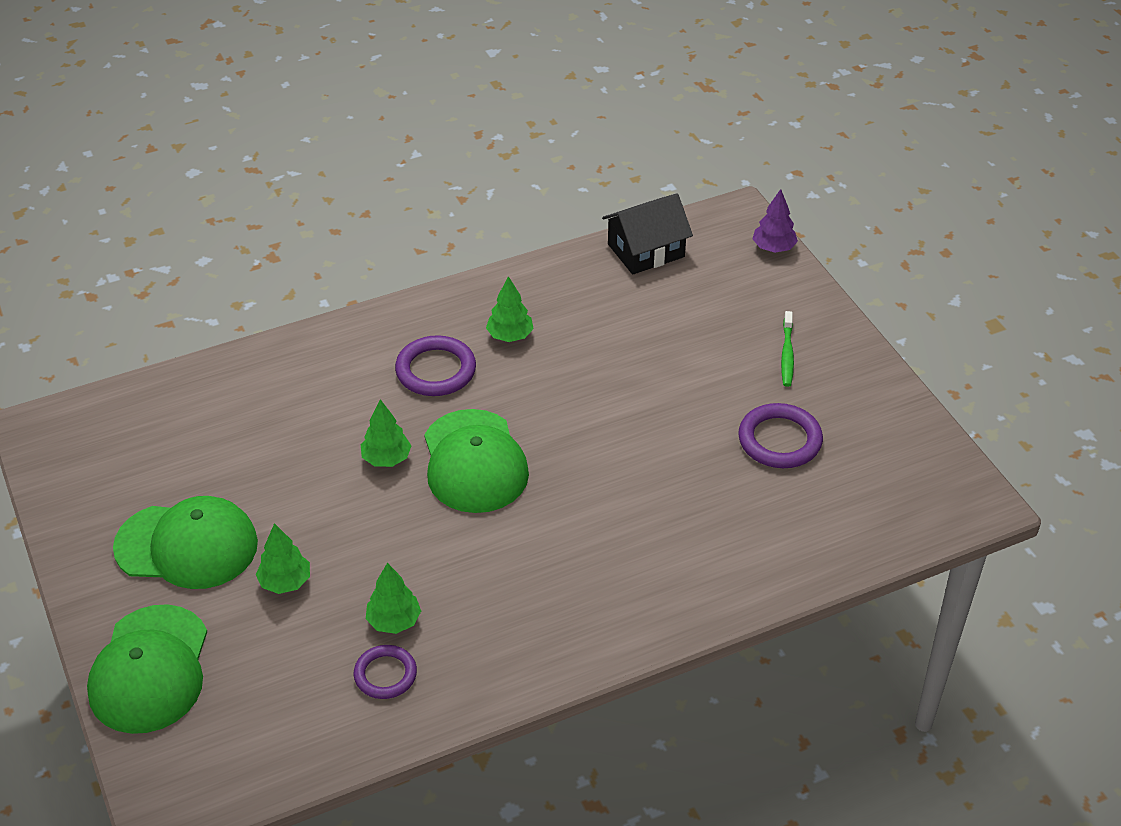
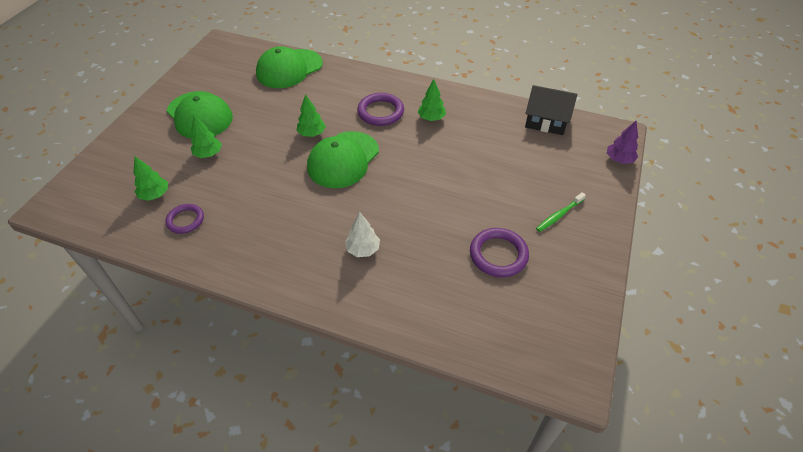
camera: 45 degrees right, 5 degrees up
(150, 669) = (123, 151): green cap -> green cap (289, 69)
(394, 621) = (220, 201): green tree -> green tree (155, 195)
(639, 541) = (363, 249): none -> white tree

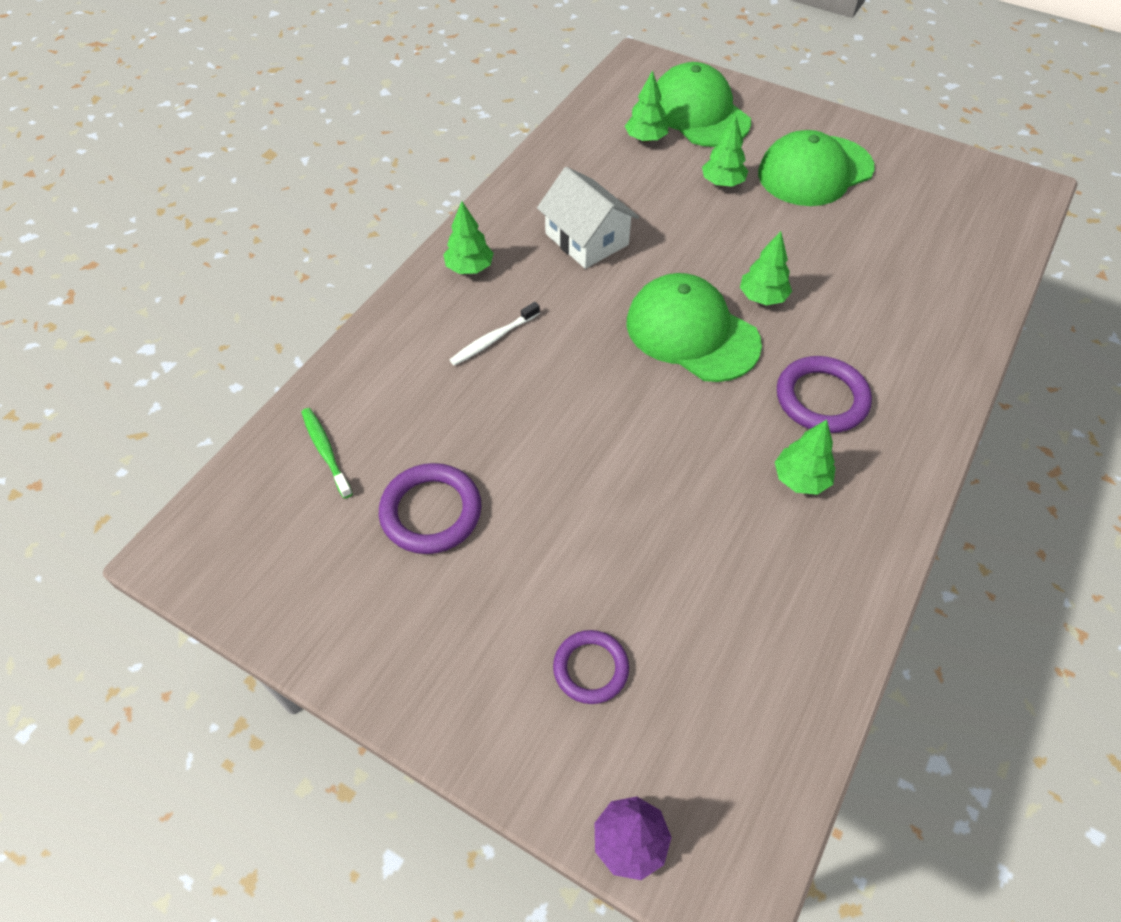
camera: 100 degrees right, 5 degrees up
(185, 220) = (593, 167): purple ring -> purple ring (590, 668)
(264, 214) = (587, 239): none -> white house
(289, 69) = (954, 276): green cap -> green cap (698, 113)
(297, 275) = (469, 268): none -> green tree
(363, 249) = (493, 339): white tree -> white toothbrush
(546, 121) = (785, 713): black house -> none
(559, 215) = (492, 640): green toothbrush -> green toothbrush (326, 451)

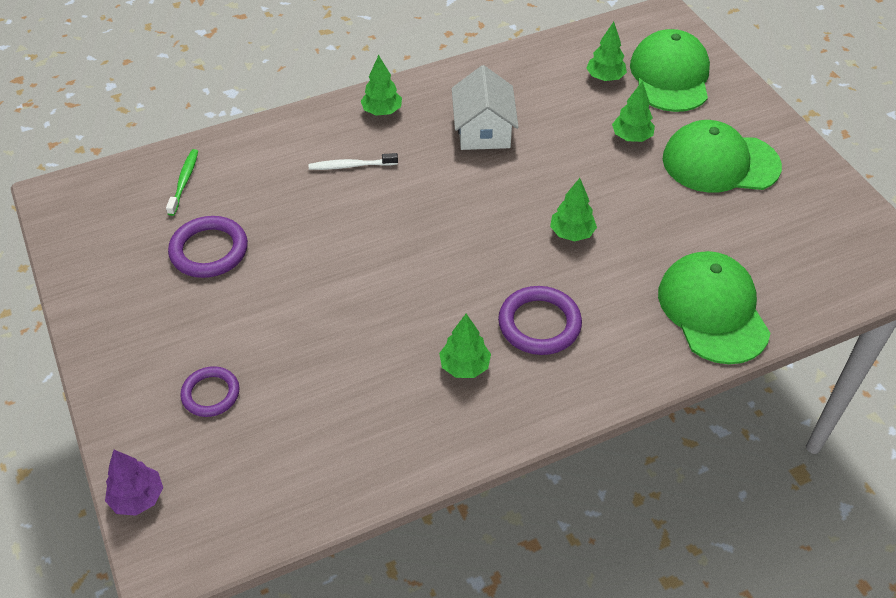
camera: 35 degrees right, 5 degrees down
(692, 333) = (491, 230): green cap -> green cap (712, 310)

